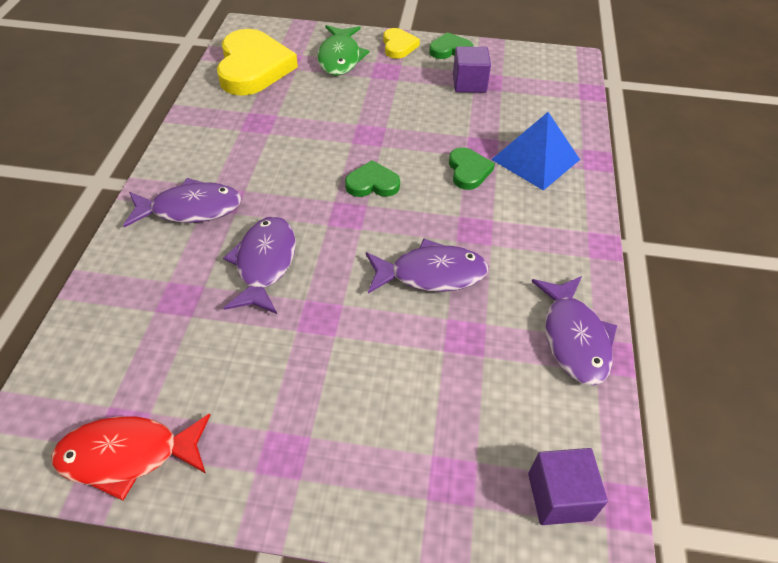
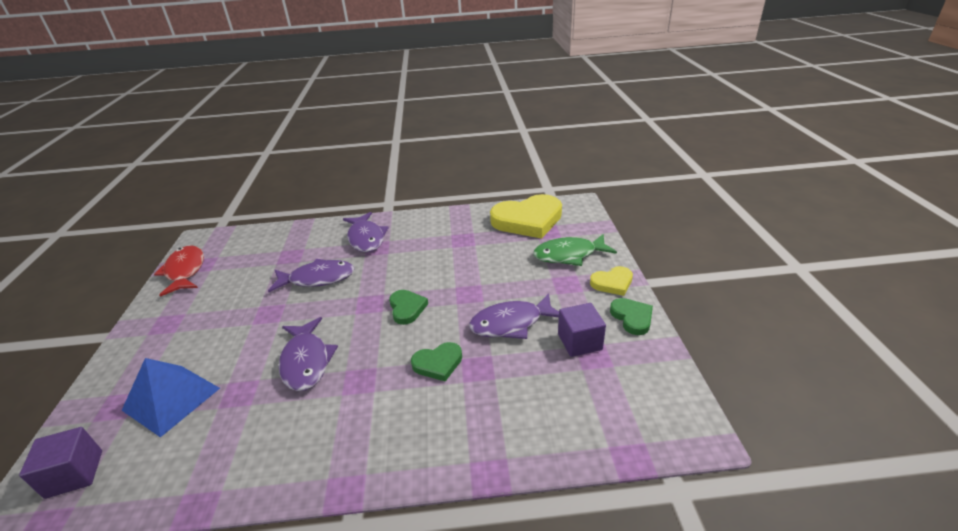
camera: 80 degrees right, 15 degrees down
(535, 159) = (471, 413): blue pyramid -> blue pyramid (171, 399)
(574, 338) = (223, 471): purple fish -> purple fish (511, 323)

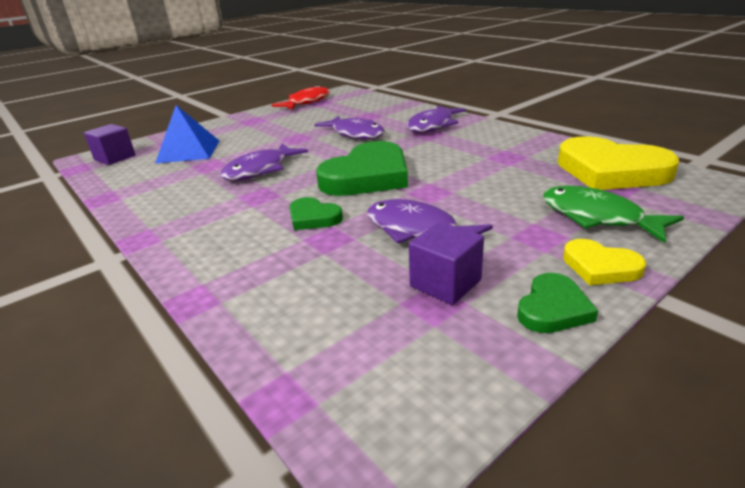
camera: 55 degrees right, 5 degrees down
(407, 308) = (367, 176): green heart -> green heart, size x2.02

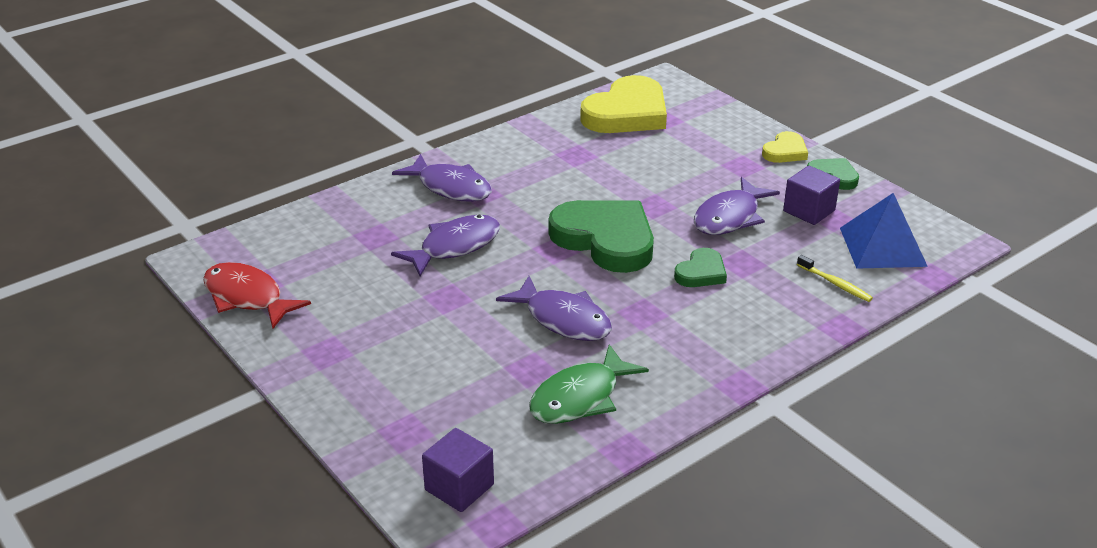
camera: 90 degrees left, 5 degrees up
(188, 151) = (462, 401): blue pyramid -> blue pyramid (882, 246)
(278, 299) = (835, 284): none -> yellow toothbrush
(597, 217) = (714, 137): green fish -> green fish (580, 398)

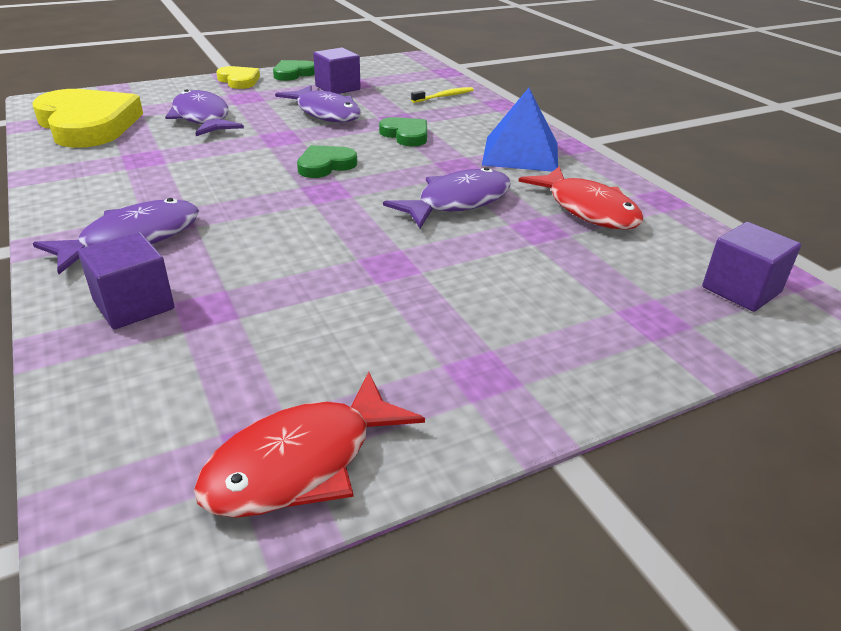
camera: 80 degrees left, 0 degrees up
(374, 210) = (134, 305): none -> purple cube
(455, 247) = (279, 249): purple fish -> purple fish (202, 118)
(580, 398) = (588, 209): green fish -> red fish
(605, 240) = (325, 165): green heart -> green heart, size x0.50
(882, 246) = (402, 77): blue pyramid -> blue pyramid (520, 153)

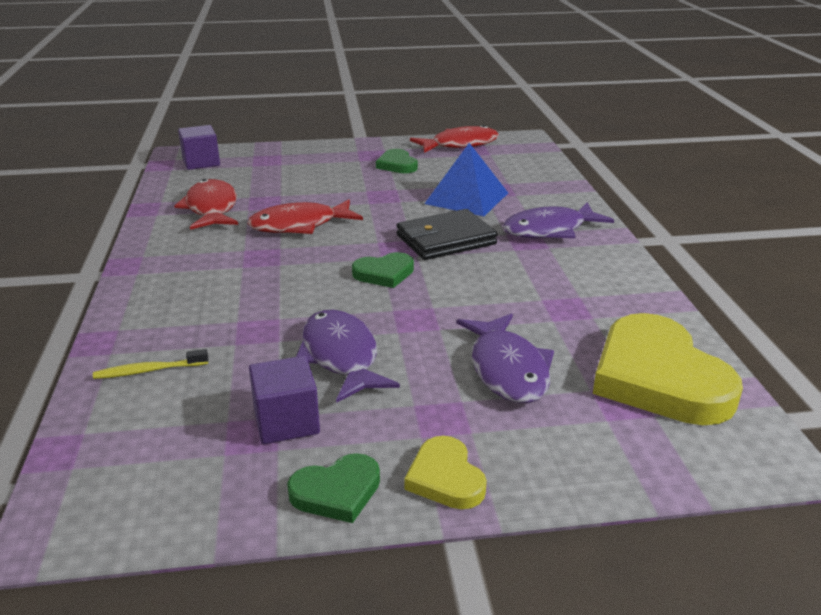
camera: 160 degrees left, 5 degrees down
(134, 305) = (537, 195): purple cube -> none
(272, 207) = (446, 240): none -> black wallet
(406, 135) = (274, 302): green heart -> green heart (397, 165)
(457, 202) = (299, 225): purple fish -> red fish
(520, 153) = (187, 262): blue pyramid -> blue pyramid (467, 198)

